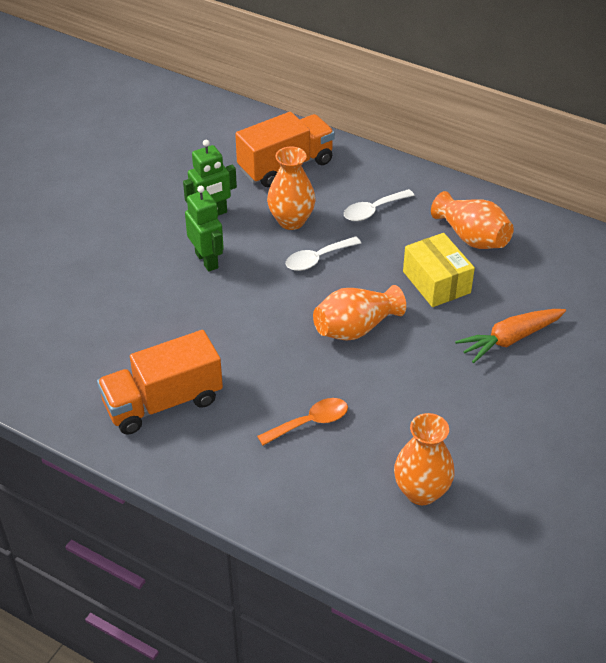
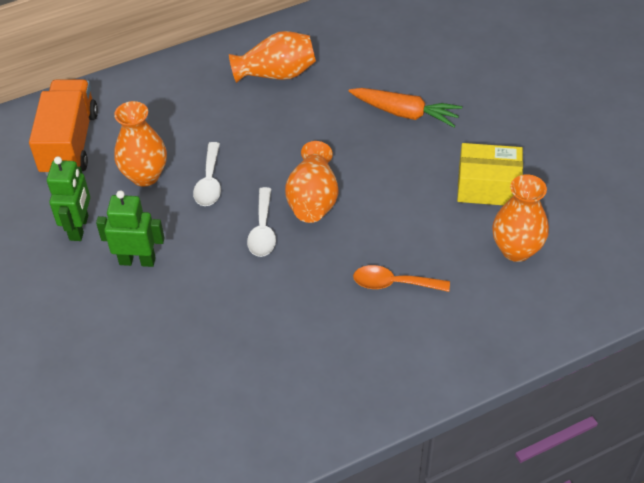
camera: 55 degrees left, 5 degrees up
(163, 402) = (287, 379): orange truck -> none
(310, 422) = (393, 283): orange spoon -> orange spoon turned 90 degrees counterclockwise
(373, 210) = (186, 116): white spoon -> white spoon (263, 230)
(436, 282) = (306, 122): yellow box -> yellow box (488, 186)
(510, 339) = (405, 113): orange carrot -> orange carrot turned 75 degrees counterclockwise

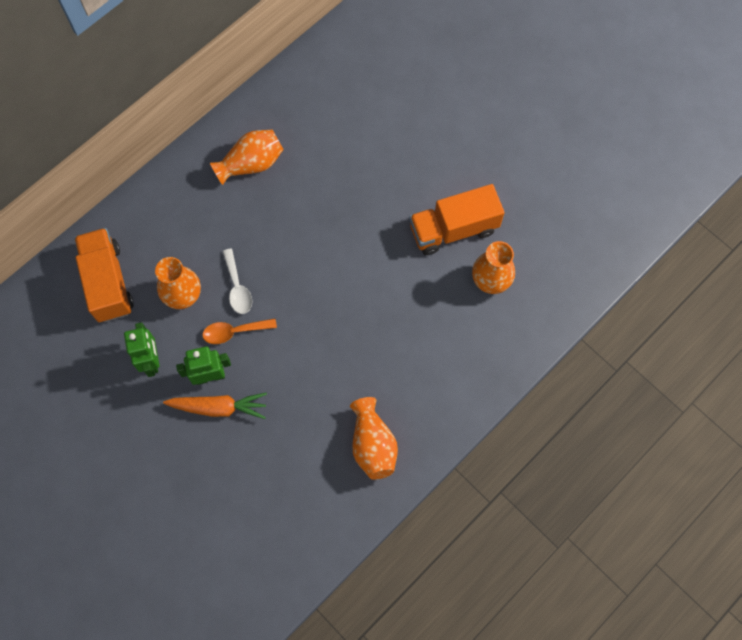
camera: 20 degrees left, 20 degrees up
(263, 230) = (296, 320): white spoon -> none
(313, 199) = (324, 280): orange vase -> orange vase (373, 444)
(393, 283) = (410, 338): orange spoon -> orange spoon (234, 332)
(405, 113) = (368, 176): orange carrot -> orange carrot (218, 407)
(488, 186) = (453, 229): yellow box -> orange truck

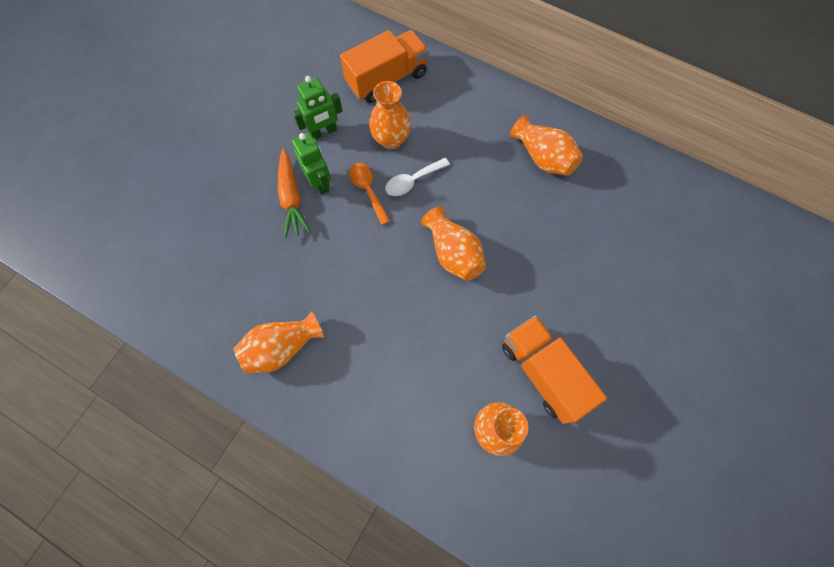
camera: 75 degrees right, 0 degrees up
(324, 271) = (453, 253): none -> orange vase

